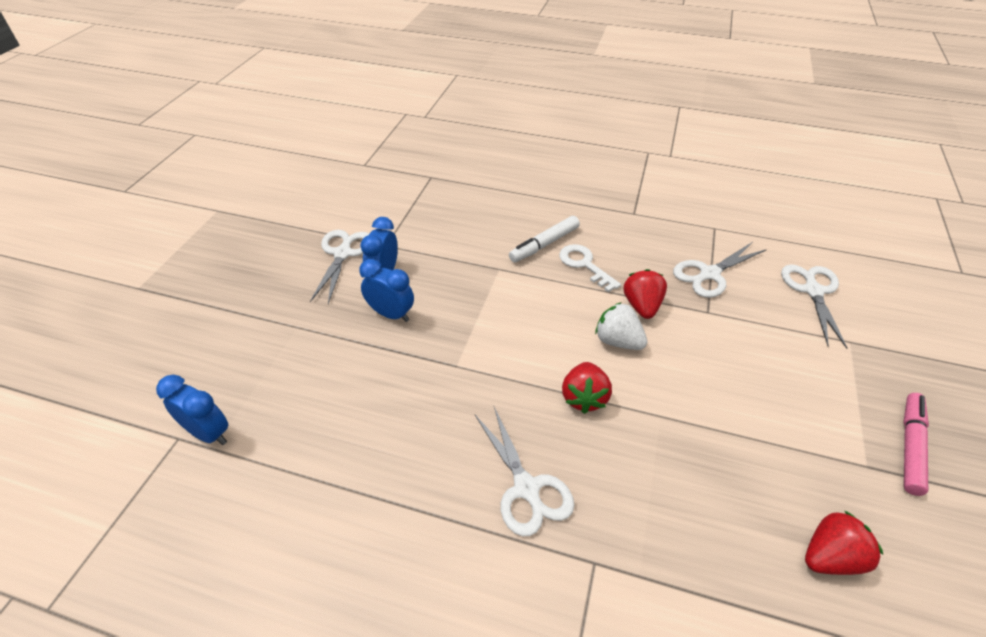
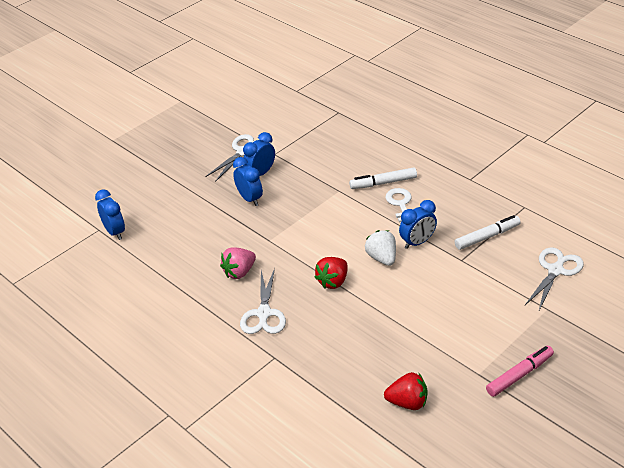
camera: 30 degrees right, 5 degrees down
(446, 431) = (239, 272): none -> pink strawberry
(642, 306) = (417, 242): red strawberry -> blue clock
(709, 274) = (487, 237): white scissors -> white marker

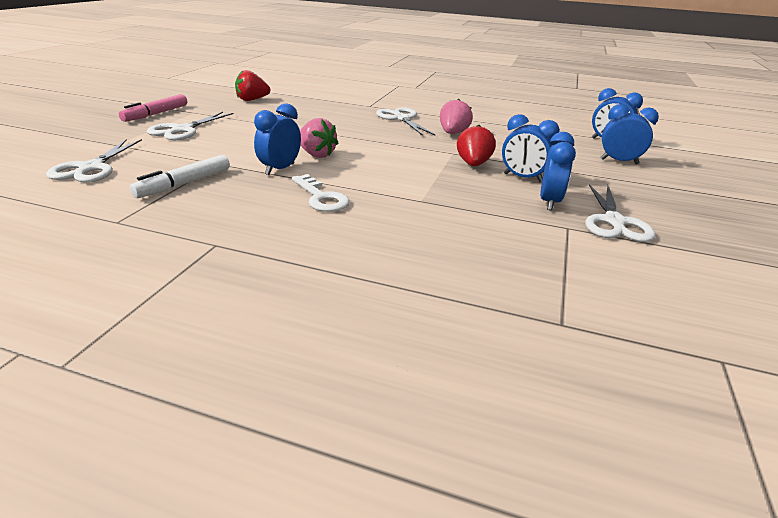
camera: 150 degrees right, 10 degrees down
(151, 203) = (619, 161): none -> blue clock
(333, 281) = (357, 137): red strawberry -> red strawberry (473, 164)
(382, 258) = (316, 155): white strawberry -> pink strawberry
(383, 183) = (364, 217): white marker -> none
(490, 327) = (182, 130): none -> white scissors

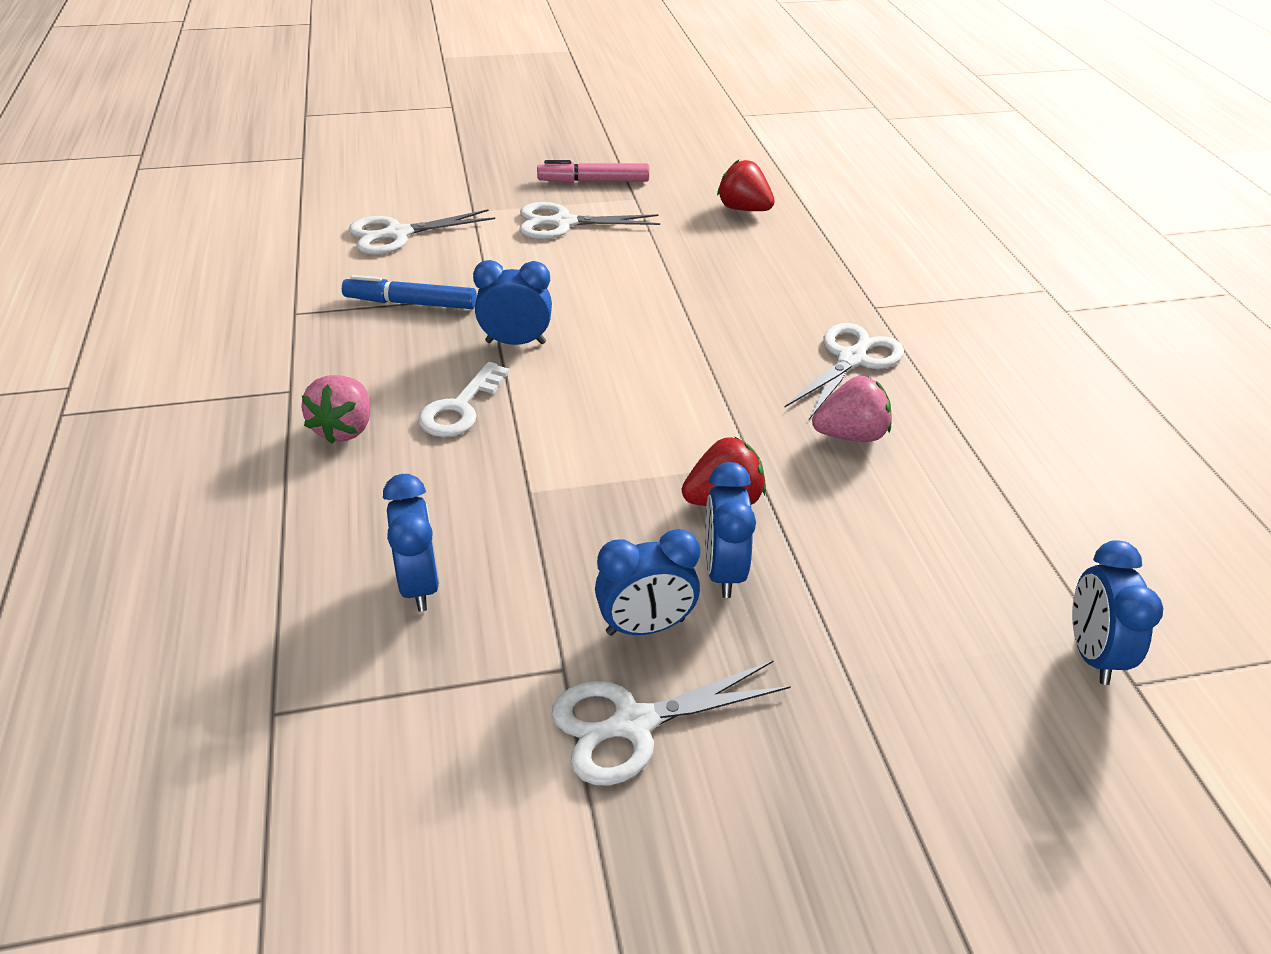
camera: 60 degrees right, 10 degrees up
(184, 184) = (411, 303): white marker -> blue marker
(316, 155) = (595, 348): pink strawberry -> pink strawberry (344, 429)
(619, 161) = (969, 691): blue clock -> blue clock (419, 584)

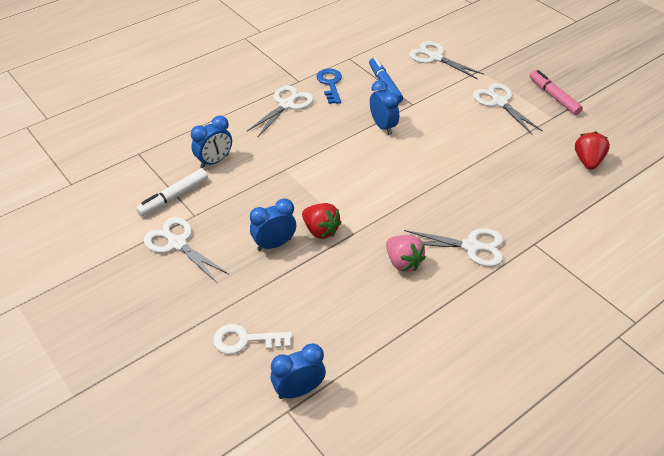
camera: 65 degrees right, 5 degrees up
(342, 357) = (330, 84): none -> blue key
(344, 429) = (286, 105): pink strawberry -> white scissors
(460, 408) = (323, 129): white key -> white key (245, 340)
(480, 688) = (173, 197): none -> white marker
(645, 627) = (228, 230): blue clock -> none

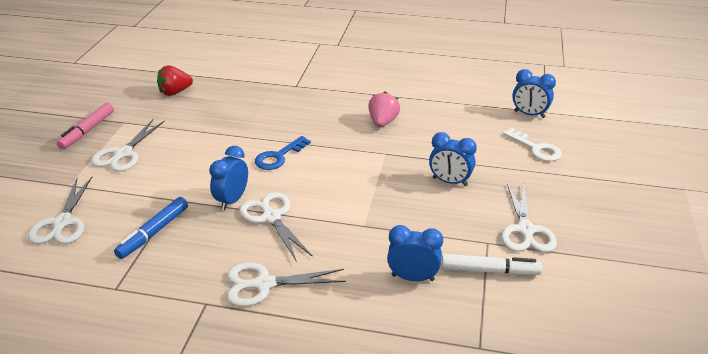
camera: 130 degrees left, 10 degrees down
(320, 230) = (405, 168): red strawberry -> none
(330, 84) = (189, 273): blue key -> blue key (279, 156)
(471, 246) = (330, 104): white scissors -> white scissors (271, 217)

